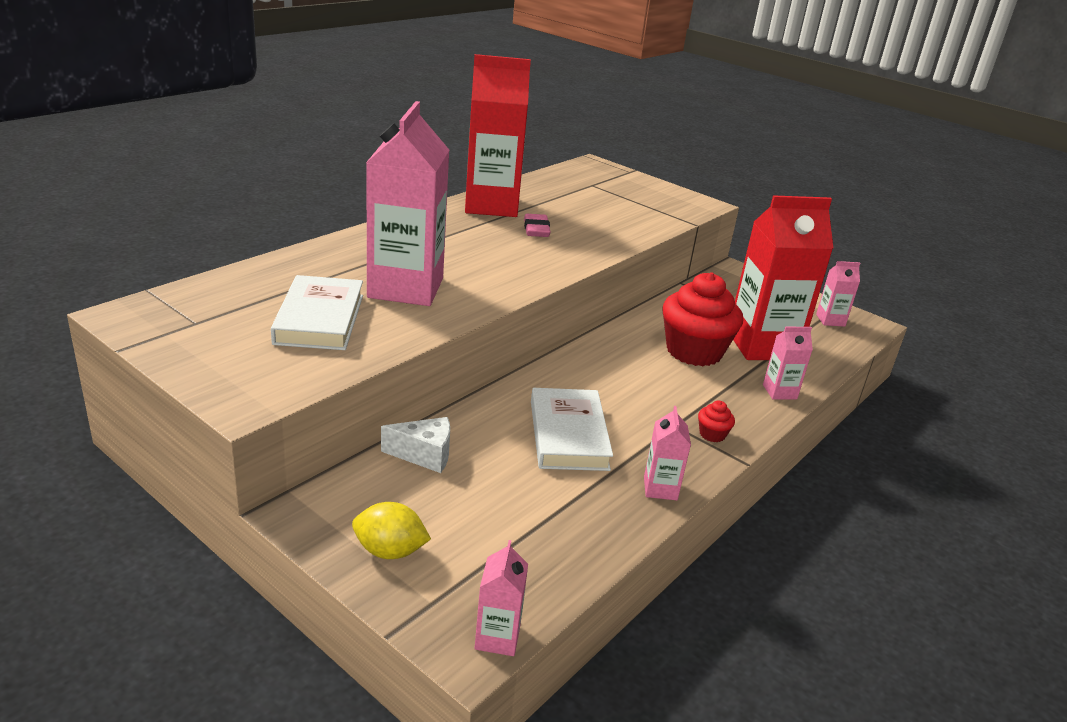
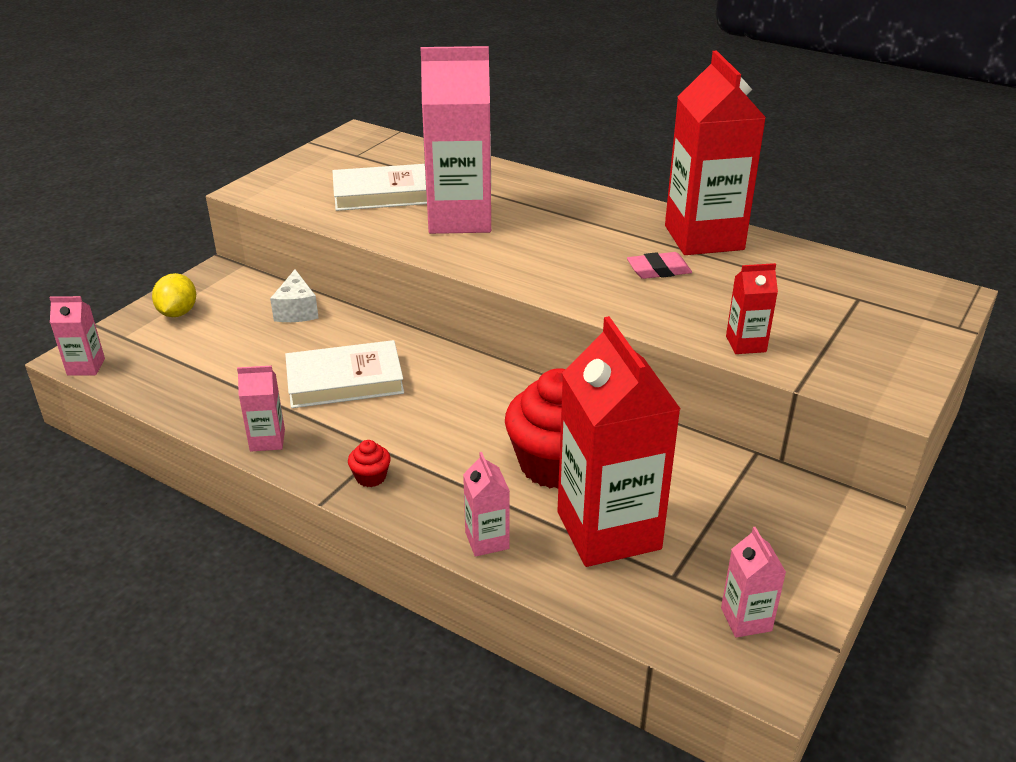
camera: 85 degrees right, 5 degrees up
(643, 225) = (746, 344): none -> red carton

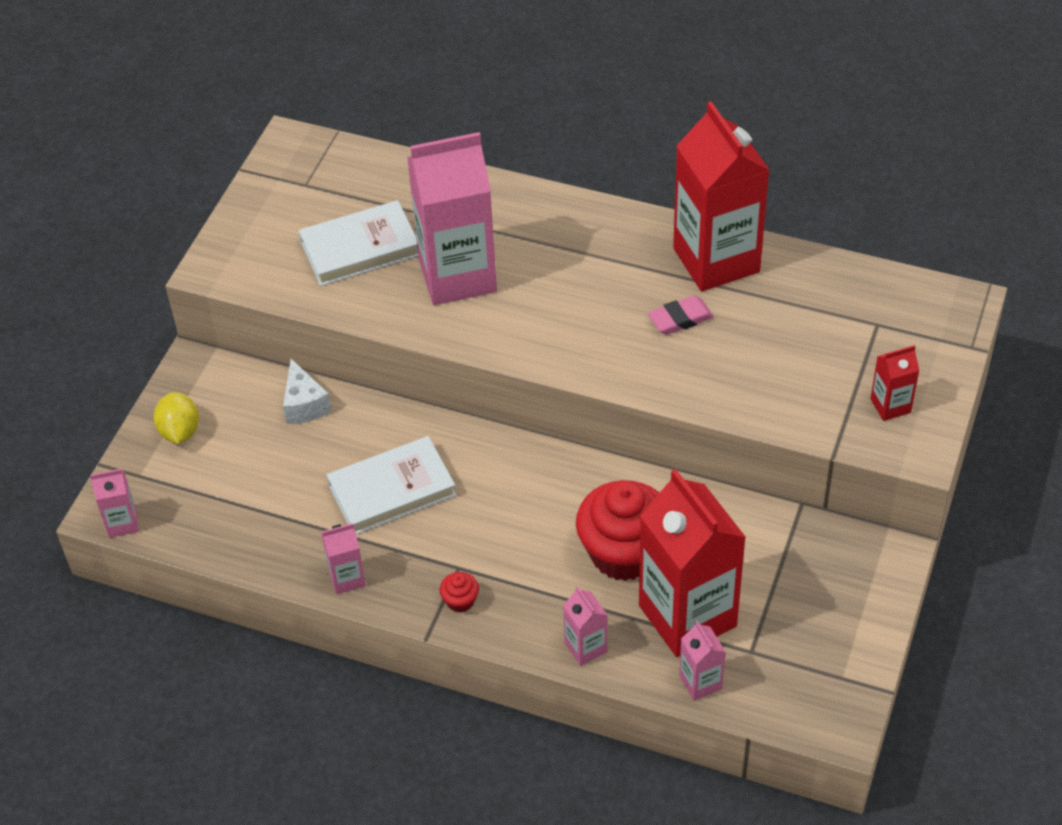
camera: 10 degrees left, 15 degrees up
(746, 344) = (780, 407): red carton -> red carton (890, 406)
(746, 619) = (817, 680): pink carton -> pink carton (700, 682)

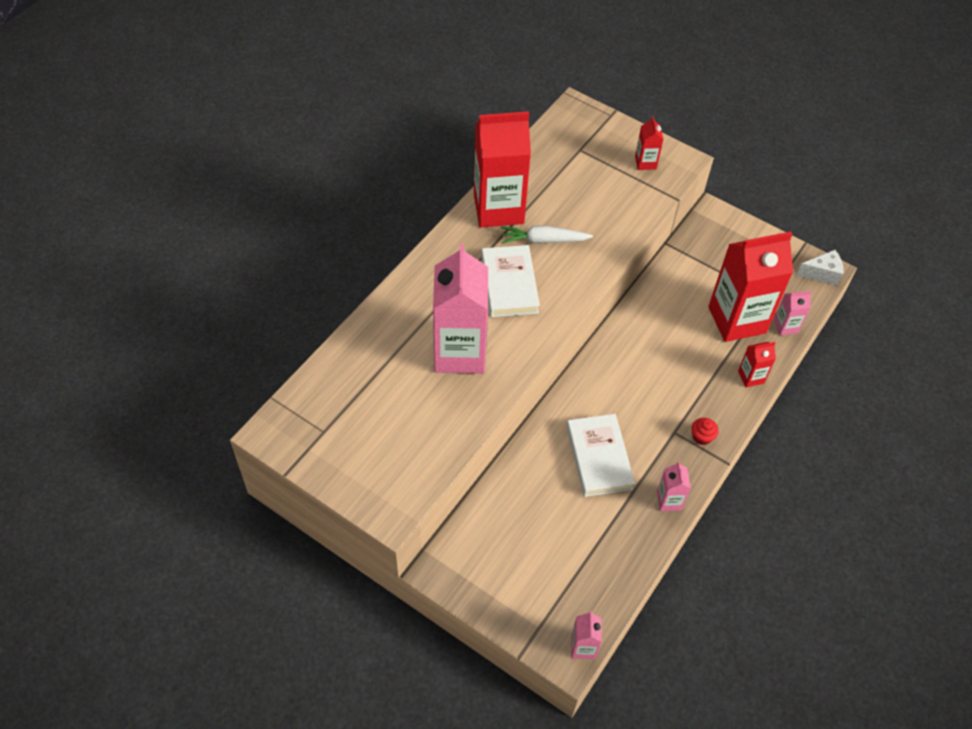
camera: 80 degrees left, 5 degrees up
(179, 431) = (503, 590): yellow lemon -> none
(304, 405) = (503, 498): white cheese -> white cheese (822, 274)
(360, 248) = (408, 407): white book -> white book (509, 284)
(585, 647) = (751, 377): pink carton -> red carton
(624, 553) = (682, 339): red cupcake -> none
(680, 319) = (543, 240): pink eraser -> white carrot

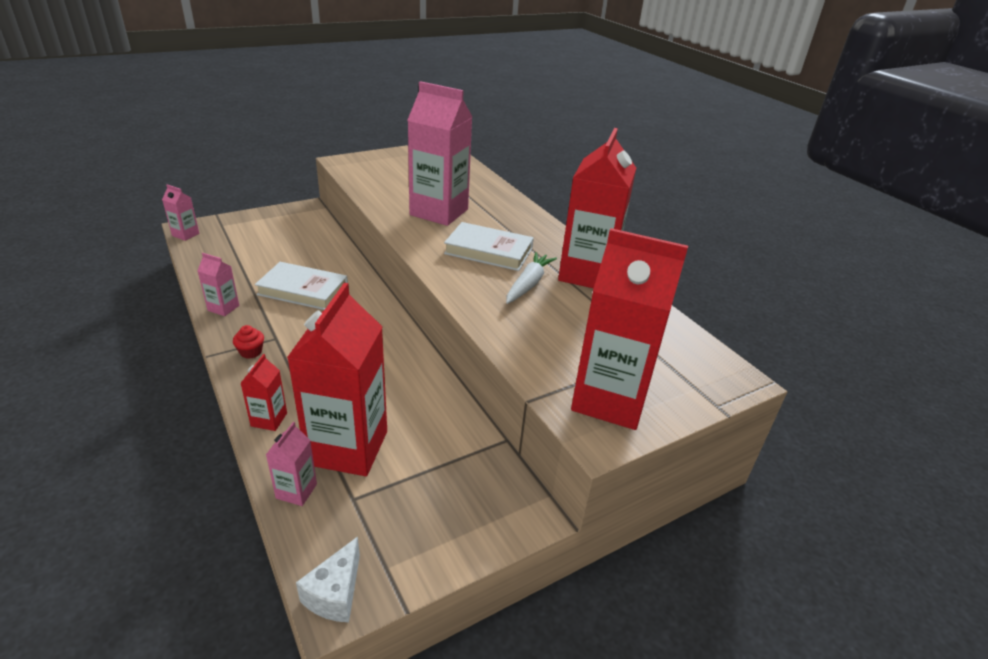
camera: 115 degrees right, 20 degrees down
(645, 162) = (610, 400): red carton -> red carton, size x2.28

